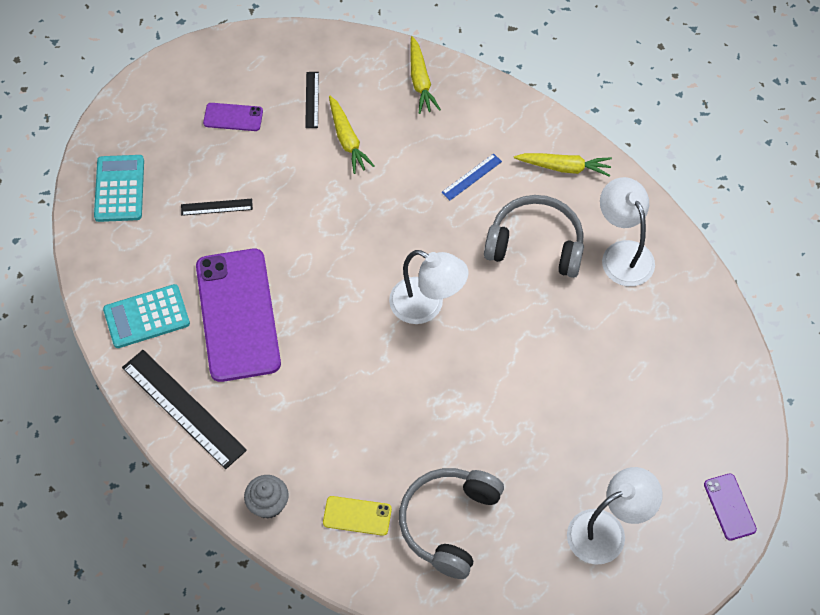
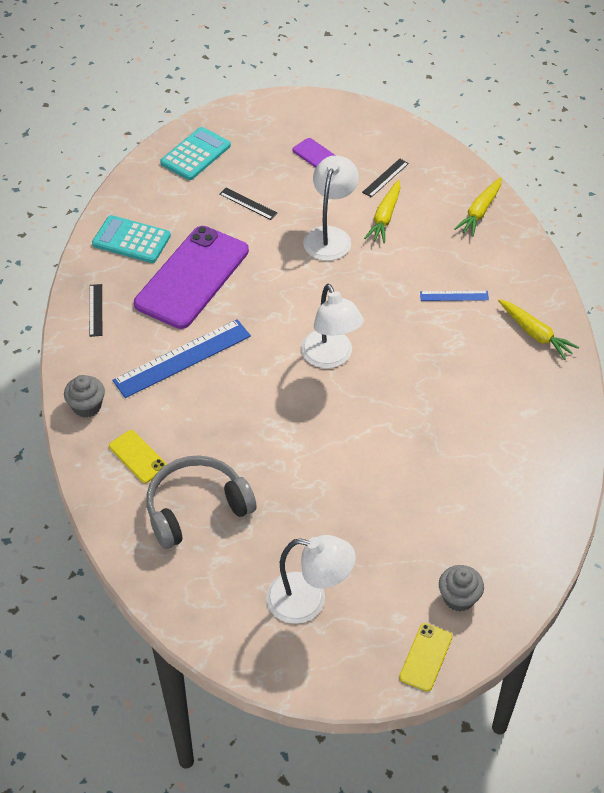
camera: 40 degrees right, 10 degrees down
(183, 408) = (96, 310): black ruler -> black ruler, size x0.49
(305, 398) = (182, 358): none -> blue ruler
(536, 244) = (458, 370): grey headphones -> none
(622, 254) = (522, 421): white lamp -> white lamp (330, 236)
(709, 440) = (458, 597): none -> grey cupcake
(729, 507) = (425, 657): purple phone -> yellow phone

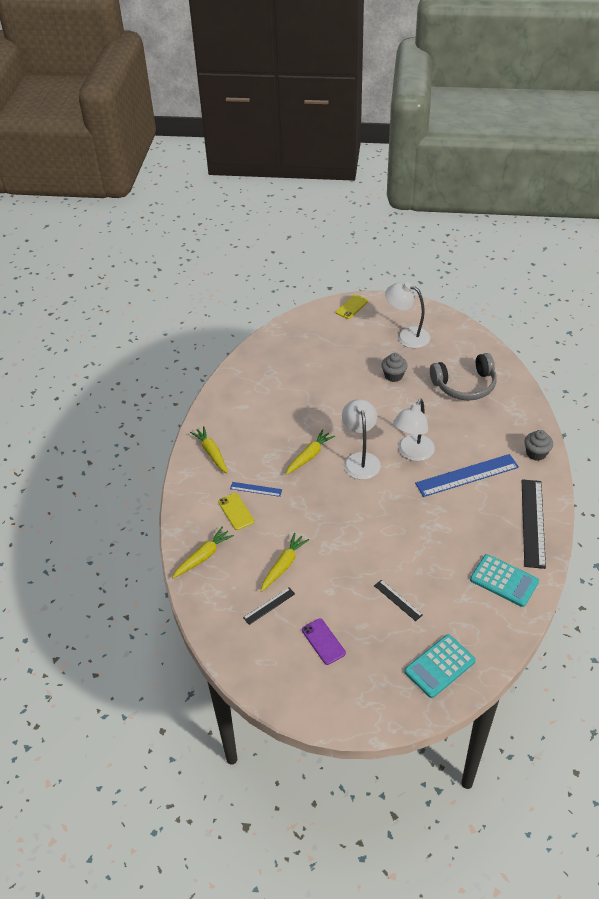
camera: 165 degrees left, 5 degrees down
(96, 310) = (532, 522): black ruler -> black ruler, size x2.05
(138, 456) = (500, 418): yellow phone -> yellow phone (236, 511)
(192, 277) = (454, 537): purple phone -> none
(330, 236) = (334, 555): white lamp -> white lamp (412, 453)
(401, 351) = (309, 456): none -> yellow carrot
(458, 597) = (325, 326): grey cupcake -> grey cupcake (393, 375)

